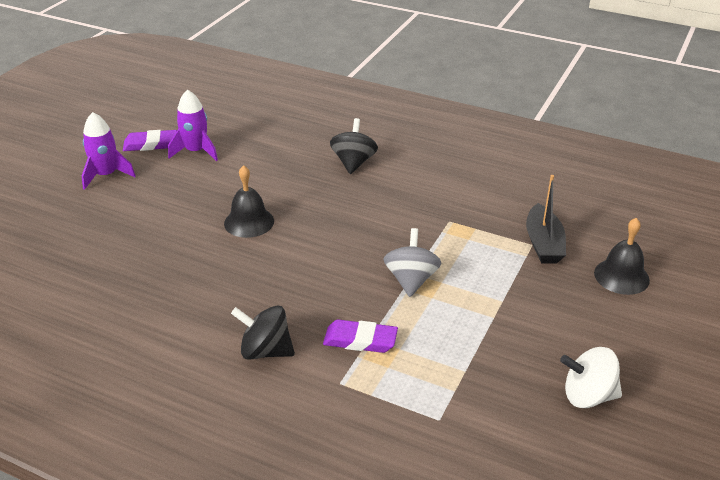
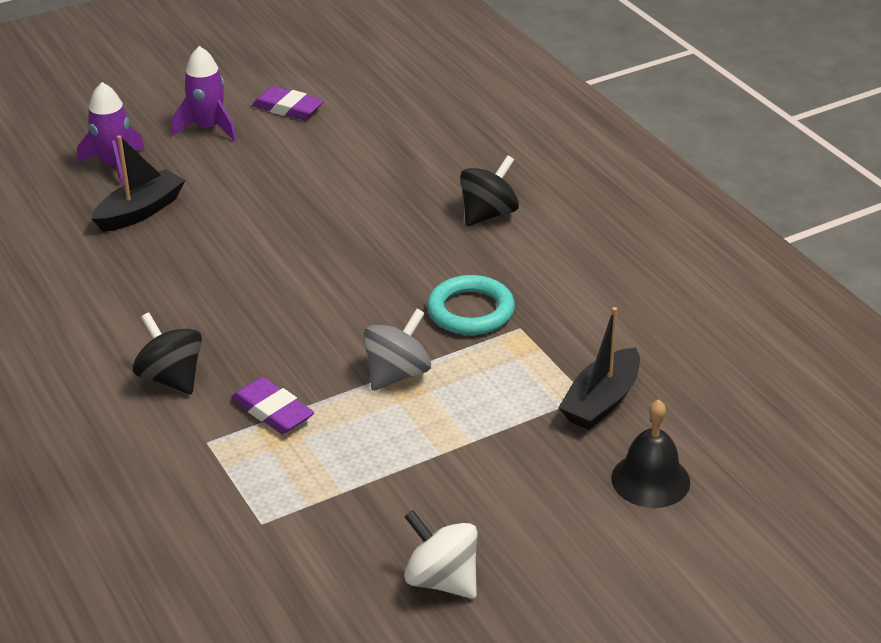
camera: 35 degrees right, 0 degrees up
(115, 247) = (140, 211): none -> black boat
(196, 151) = (327, 134): purple rocket -> purple rocket (115, 165)
(249, 222) = (297, 237): black bell -> none
(410, 223) = (471, 311): none -> turquoise ring

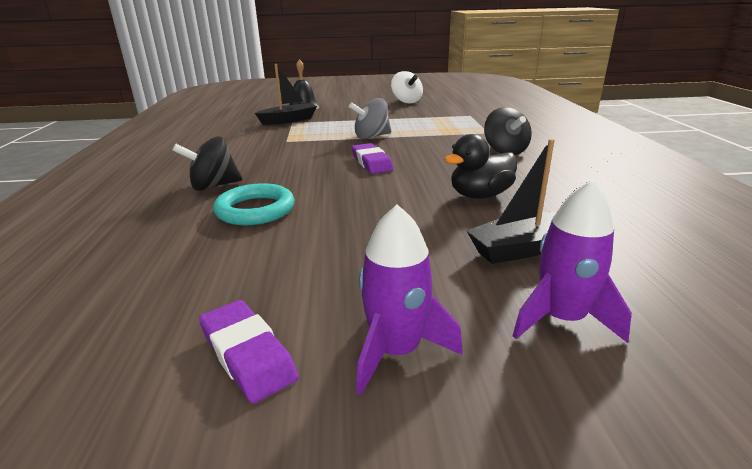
camera: 155 degrees left, 10 degrees down
(188, 269) = (480, 195): none -> black duck
(272, 411) = (448, 135): purple eraser -> purple eraser (371, 162)
(471, 311) = (302, 149): turquoise ring -> turquoise ring (255, 210)

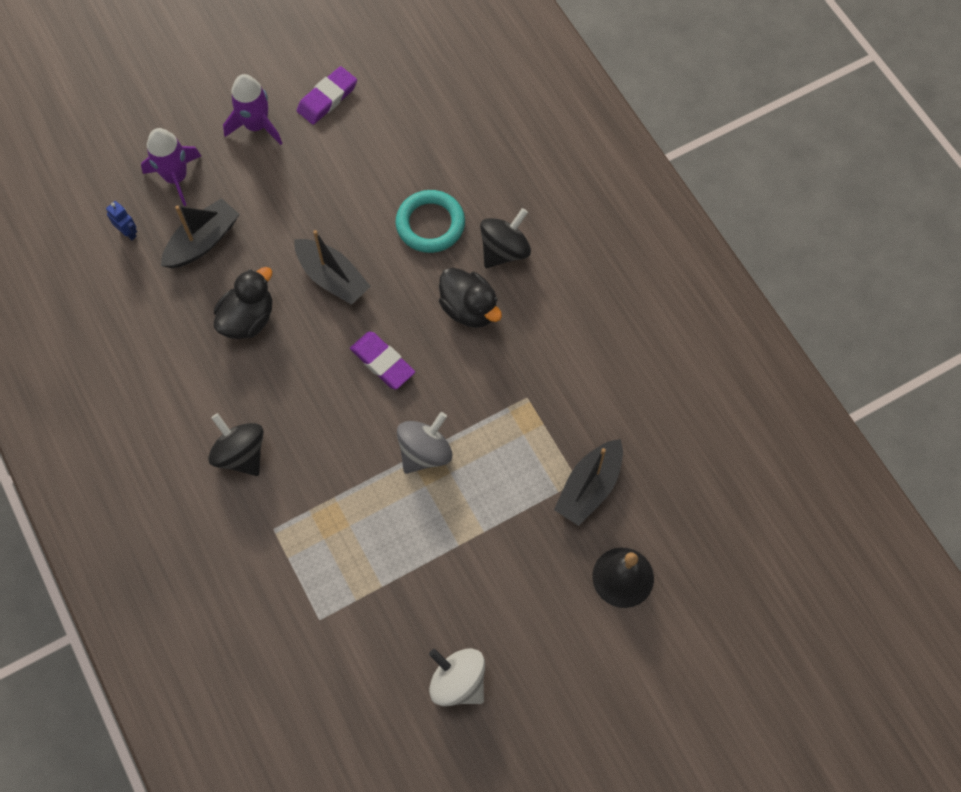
camera: 155 degrees right, 40 degrees up
(247, 354) = (327, 98): purple eraser -> purple eraser turned 75 degrees counterclockwise
(280, 169) = (469, 309): none -> black duck
(381, 200) = (332, 278): none -> black boat
(638, 278) = (128, 232): none -> blue robot

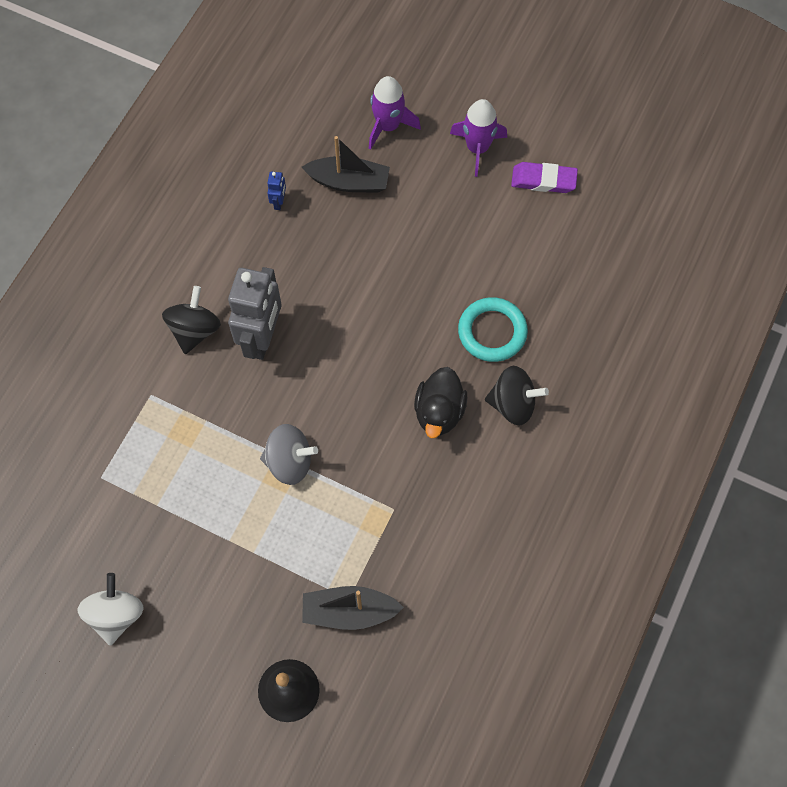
camera: 55 degrees right, 0 degrees up
(128, 232) = (317, 127): blue robot -> blue robot (279, 202)
(248, 319) = (308, 258): black duck -> none
(293, 403) = (262, 338): none -> grey robot
(332, 278) = (388, 293): black boat -> none
(382, 362) = (343, 378): purple eraser -> none

